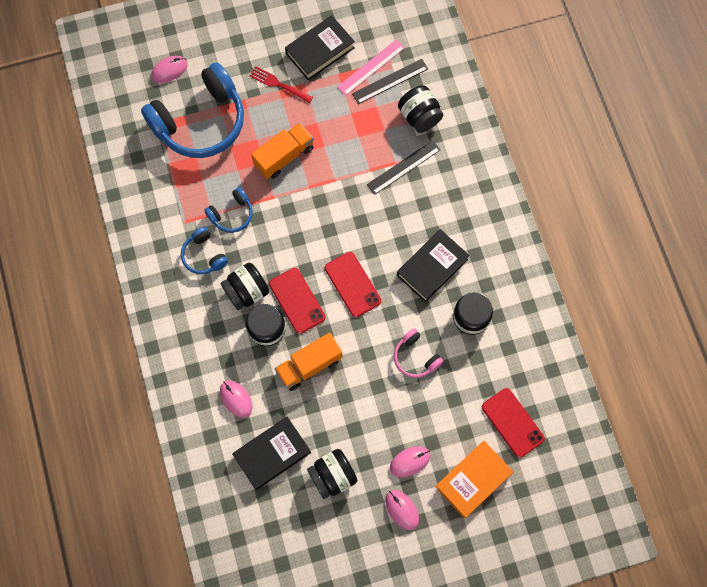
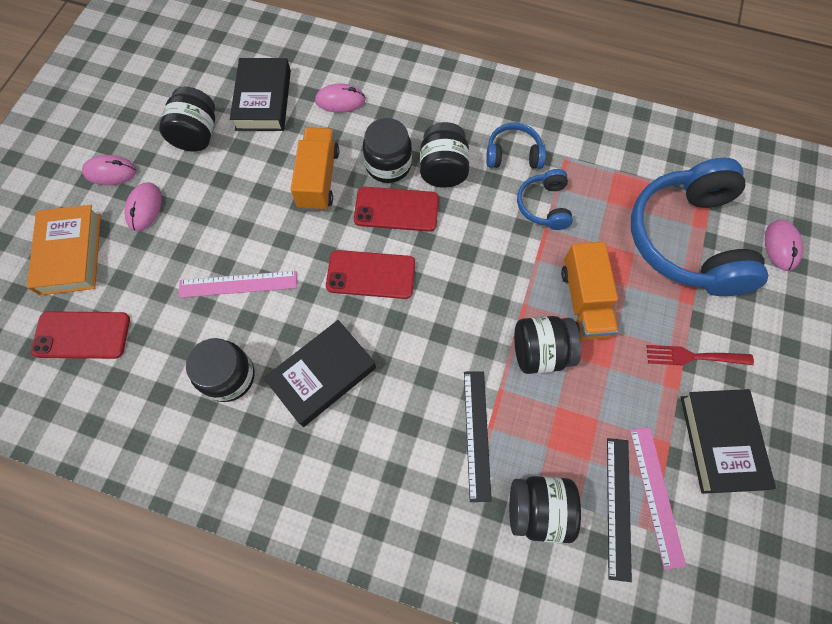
camera: 125 degrees right, 5 degrees down
(278, 84) = (693, 356): red fork -> red fork turned 150 degrees counterclockwise
(333, 162) = (540, 352): none -> black jar
(415, 357) = (238, 284): pink headphones -> pink ruler
(432, 267) = (322, 375): black book -> black book turned 60 degrees clockwise

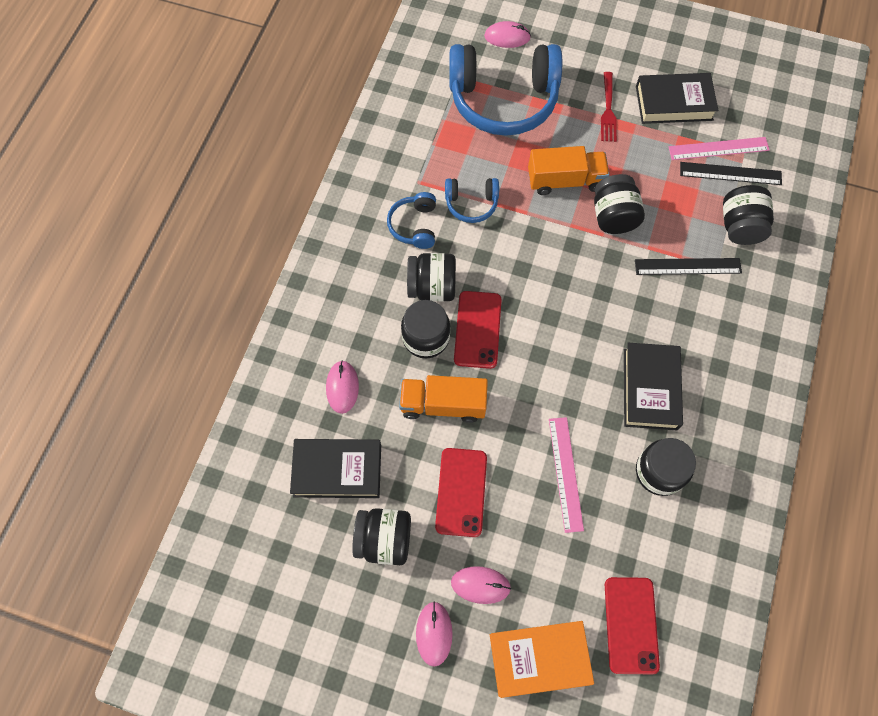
camera: 90 degrees left, 0 degrees up
(322, 375) = (650, 389): black book -> black book turned 45 degrees clockwise
(371, 275) = (549, 351): red phone -> red phone (461, 492)

